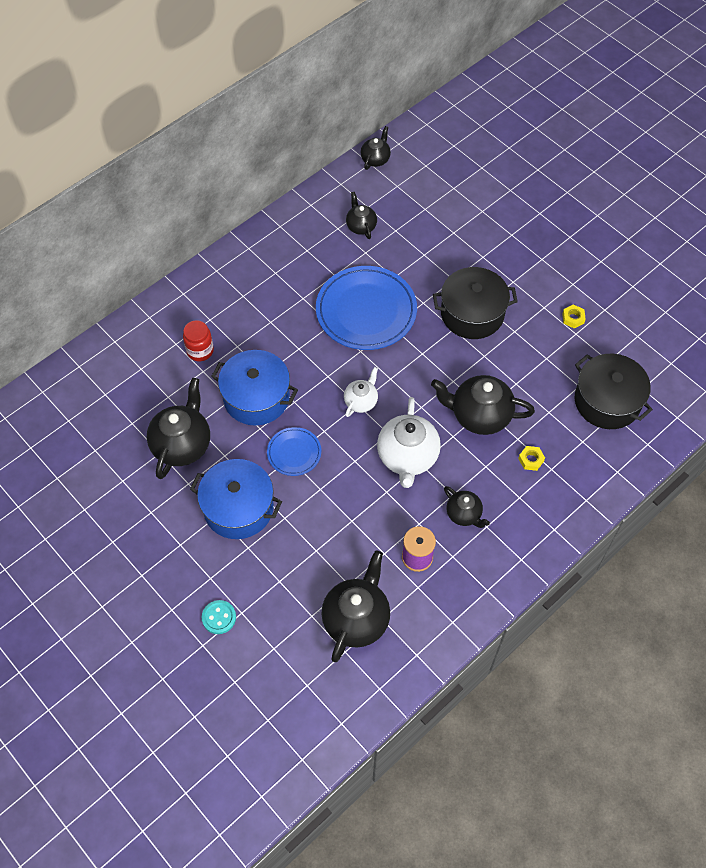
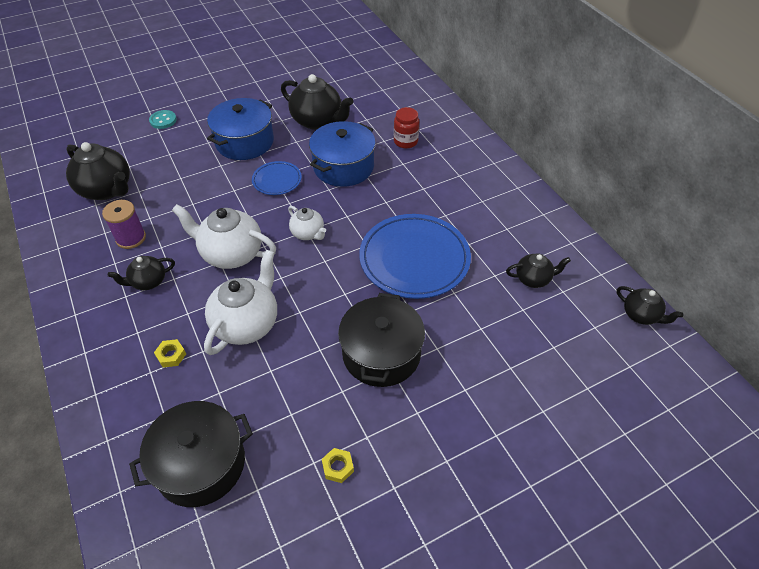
camera: 105 degrees right, 10 degrees down
(479, 415) = (247, 324): black teapot -> white teapot

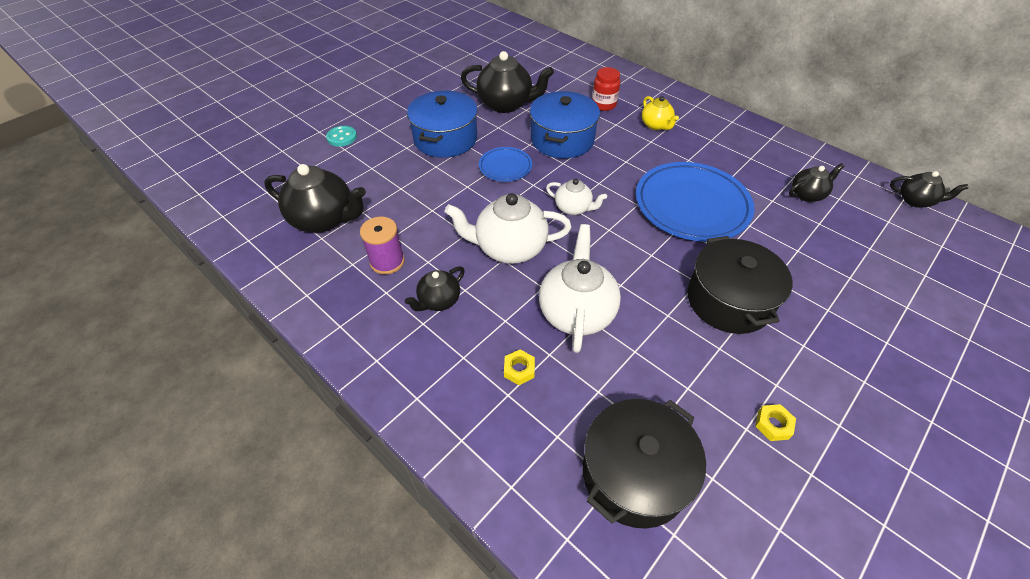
camera: 20 degrees left, 0 degrees up
(439, 174) = (656, 125): none -> yellow teapot

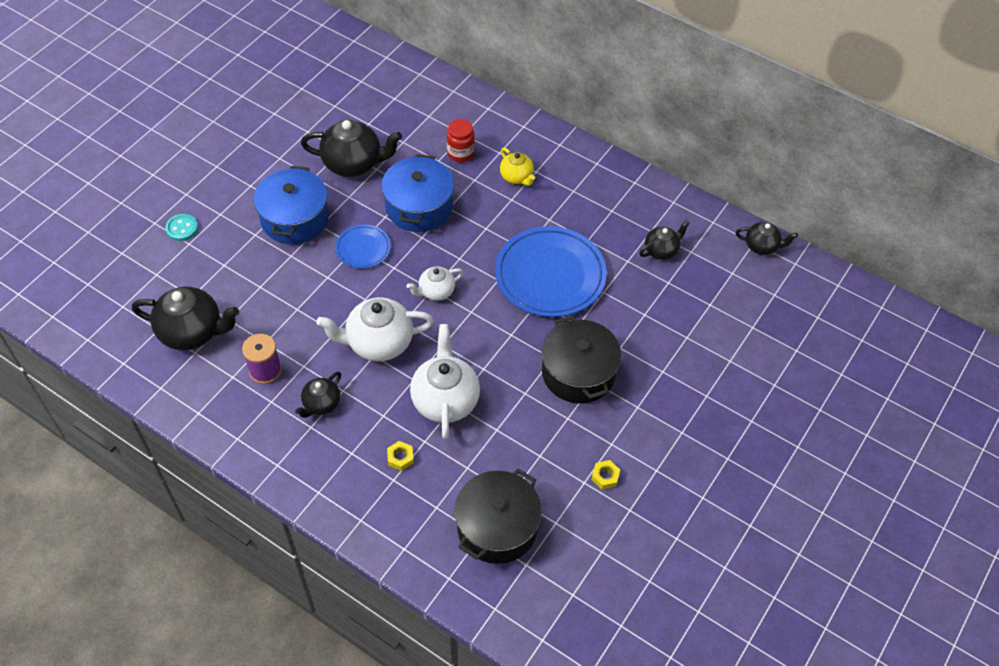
camera: 10 degrees left, 5 degrees up
(573, 208) = (436, 291): white teapot -> white teapot turned 135 degrees clockwise

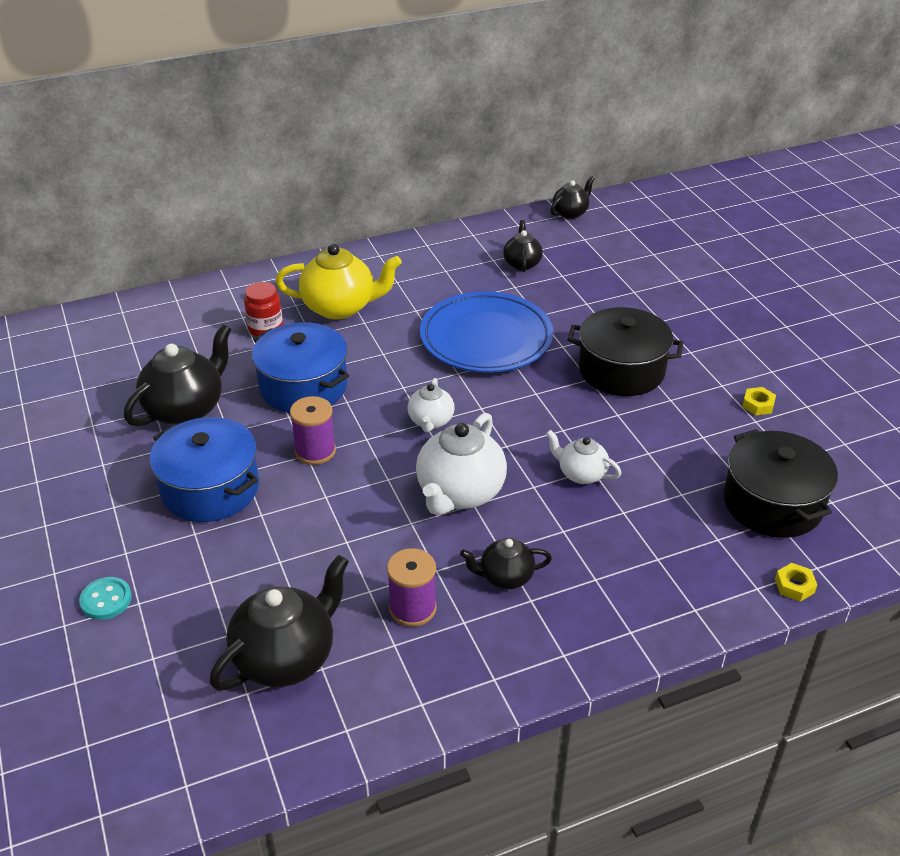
camera: 55 degrees left, 15 degrees down
(321, 404) = (505, 577): black teapot -> black teapot turned 105 degrees clockwise
(363, 248) = (315, 451): blue plate -> purple spool
(400, 457) = (632, 540): yellow nut -> yellow nut (794, 586)
(445, 400) = (581, 474): white teapot -> white teapot, size x0.56
(517, 177) = (340, 307): yellow teapot -> yellow teapot, size x1.79

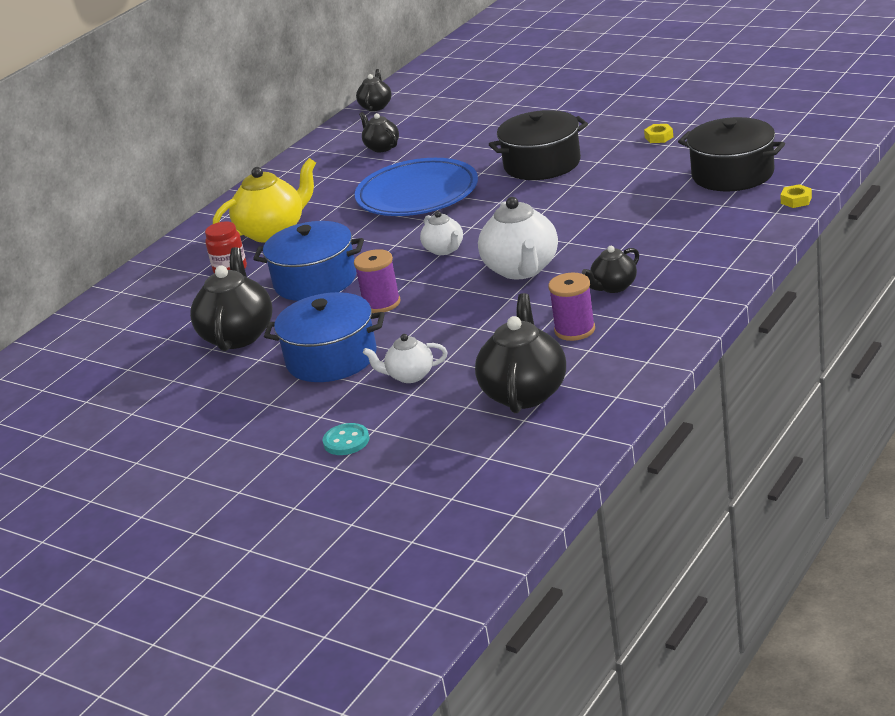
camera: 30 degrees left, 10 degrees down
(581, 474) = (591, 221): white teapot -> white teapot (410, 376)

